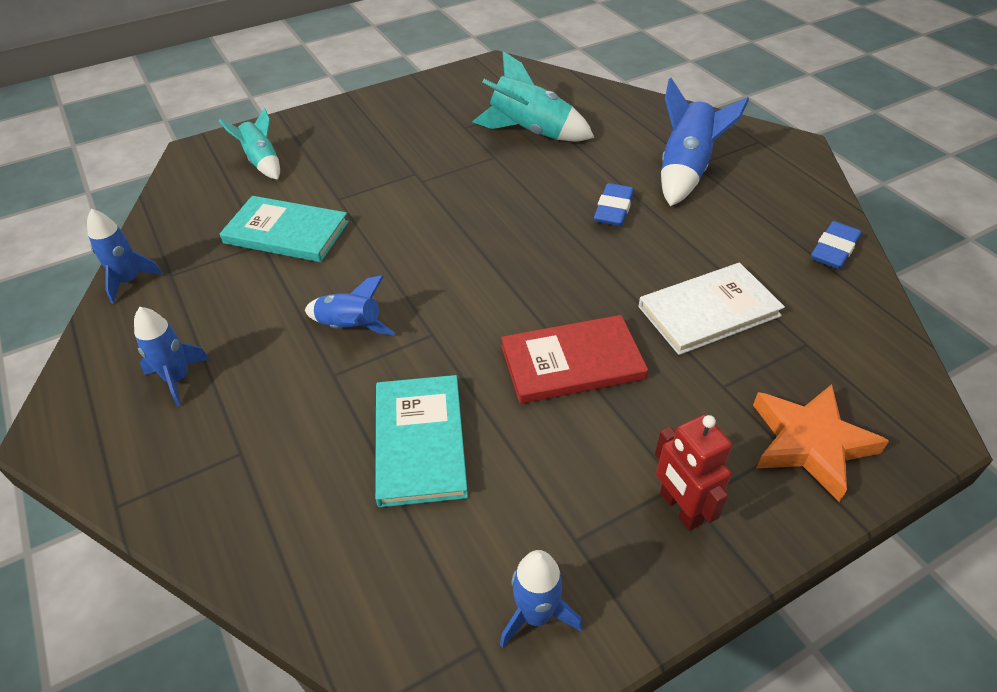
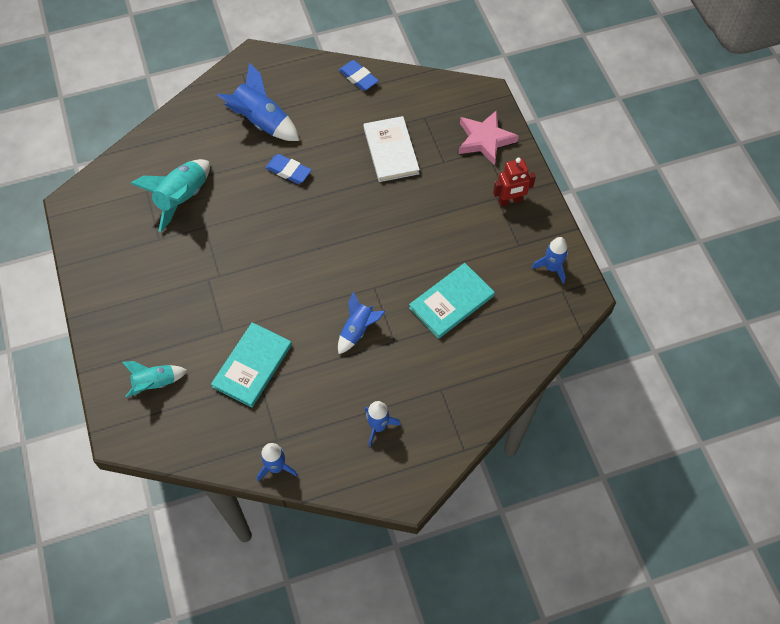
camera: 80 degrees left, 15 degrees up
(420, 442) = (451, 302): turquoise book -> turquoise book turned 45 degrees counterclockwise
(572, 362) = (413, 223): red book -> none
(810, 443) = (485, 140): orange star -> pink star

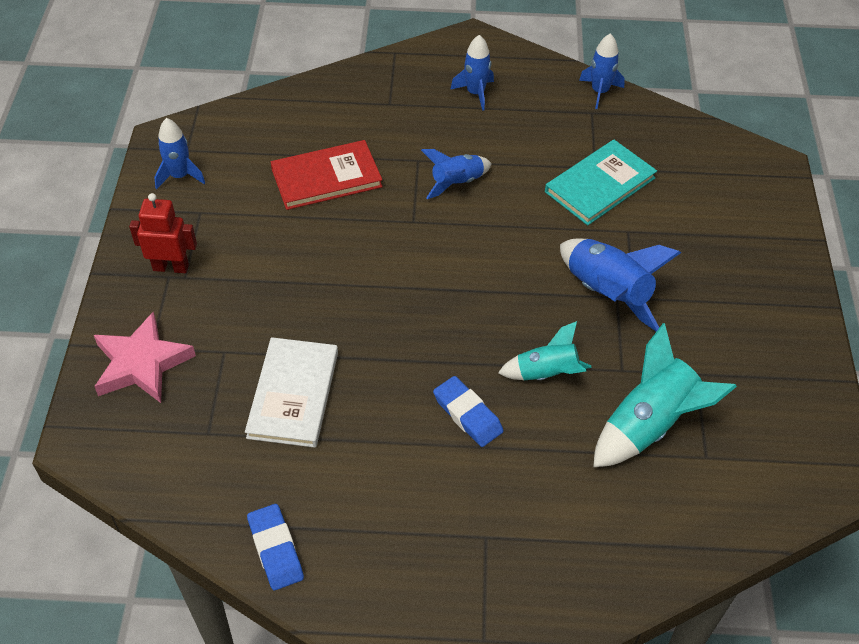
camera: 160 degrees left, 10 degrees down
(155, 383) = (725, 201): turquoise rocket -> turquoise rocket (546, 374)
(262, 122) = (481, 518): blue rocket -> blue rocket (606, 294)
(451, 302) = (326, 178): turquoise book -> red book

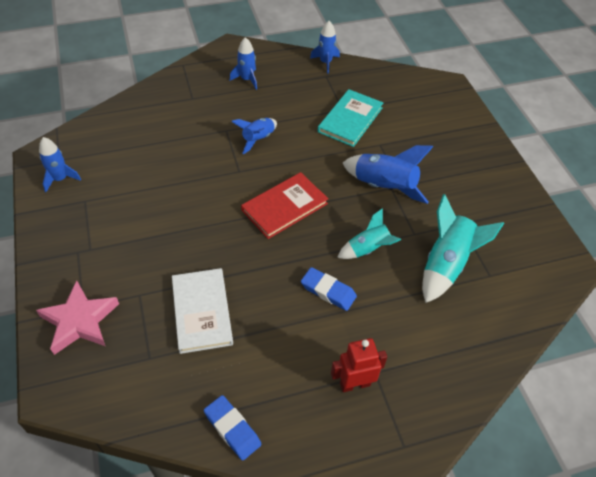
camera: 20 degrees left, 0 degrees up
(171, 267) = (77, 245): red robot -> red robot (355, 384)
(326, 178) = (168, 156): red book -> red book (284, 207)

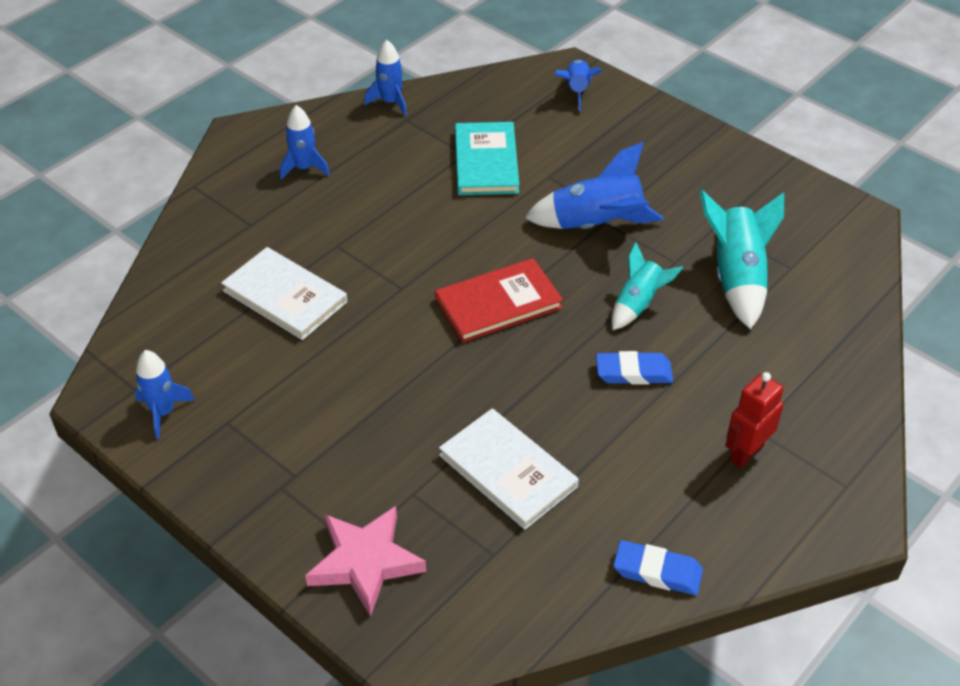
camera: 30 degrees left, 5 degrees down
(174, 146) = (285, 296): none -> white book
(258, 139) = (390, 237): blue rocket -> blue rocket (577, 91)
(284, 207) = (498, 303): red book -> red book turned 45 degrees clockwise

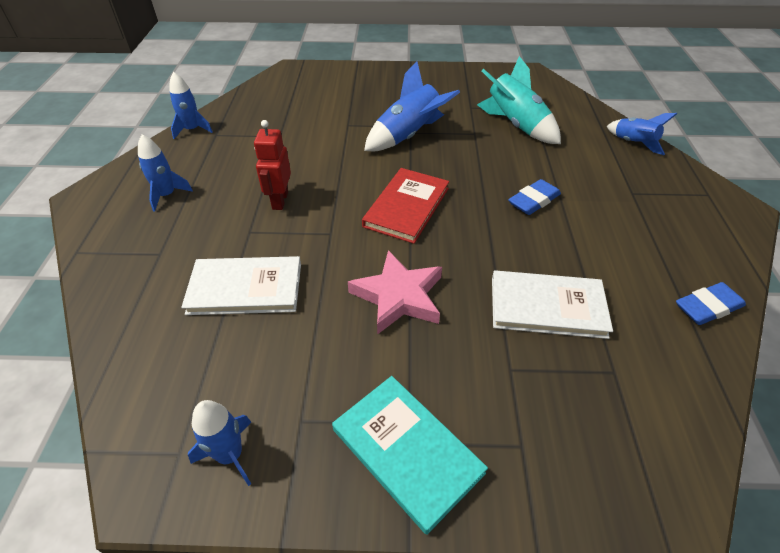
camera: 40 degrees left, 0 degrees up
(365, 562) = (547, 452): pink star -> pink star (398, 296)
(486, 162) = (299, 134): turquoise book -> turquoise book (407, 451)
(577, 91) = (311, 78): blue rocket -> blue rocket (633, 143)
(638, 304) = (486, 164): turquoise rocket -> none
(746, 453) = (646, 208): red robot -> red robot (280, 200)

